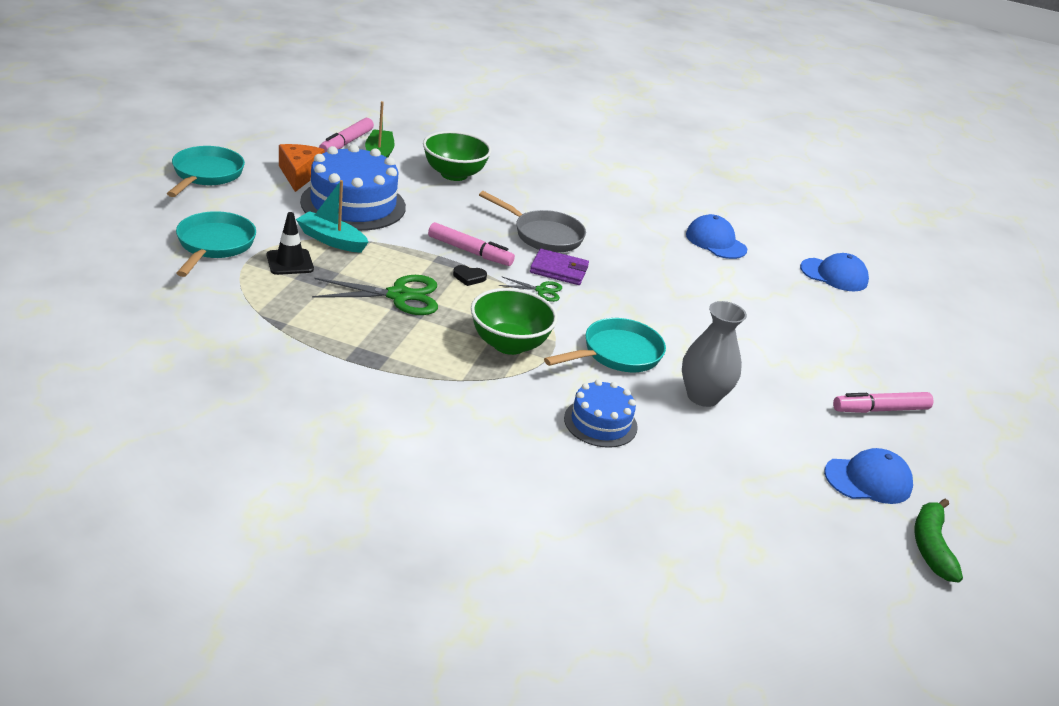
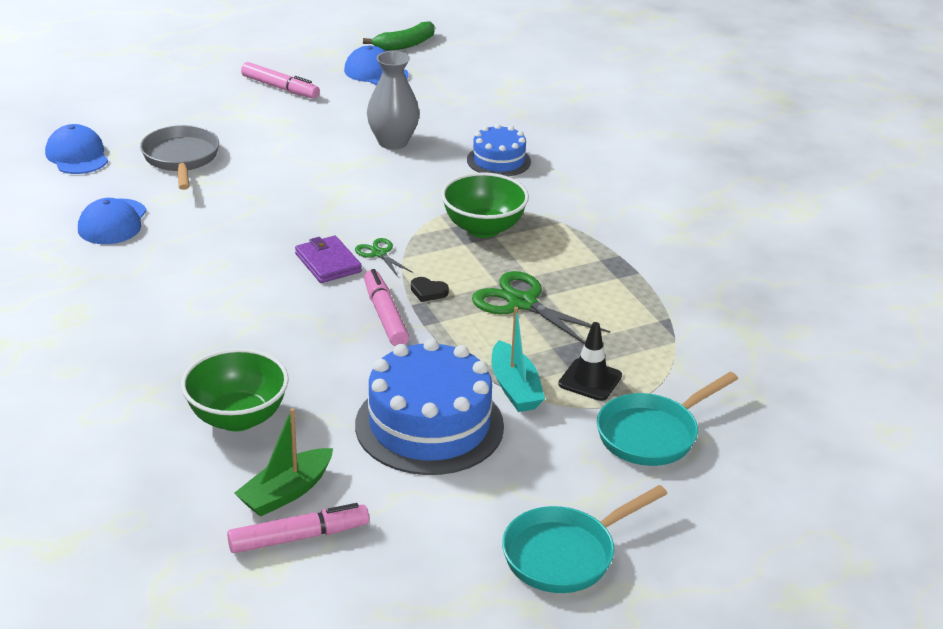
camera: 130 degrees left, 0 degrees up
(299, 175) = (439, 502): orange cheese -> none
(469, 277) = (428, 292): black heart -> black heart turned 150 degrees clockwise
(543, 235) = (276, 300): grey pan -> grey pan (181, 159)
(617, 354) = (405, 188): turquoise pan -> none

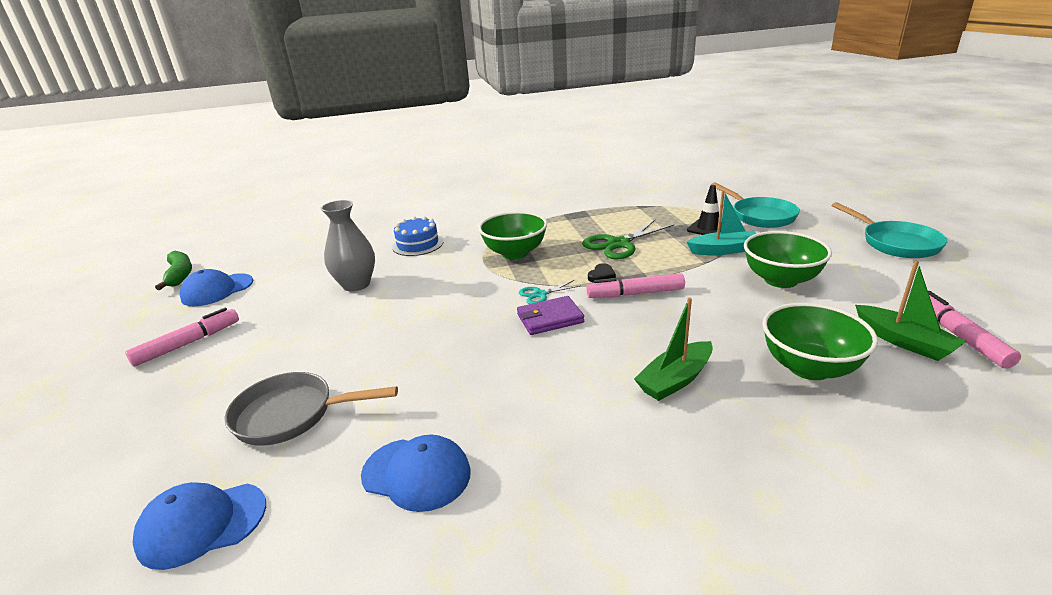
camera: 75 degrees left, 5 degrees down
(220, 336) = (675, 380): none -> green boat
(379, 253) = (540, 294): green scissors -> turquoise scissors
(429, 425) = (780, 280): blue cake -> green bowl

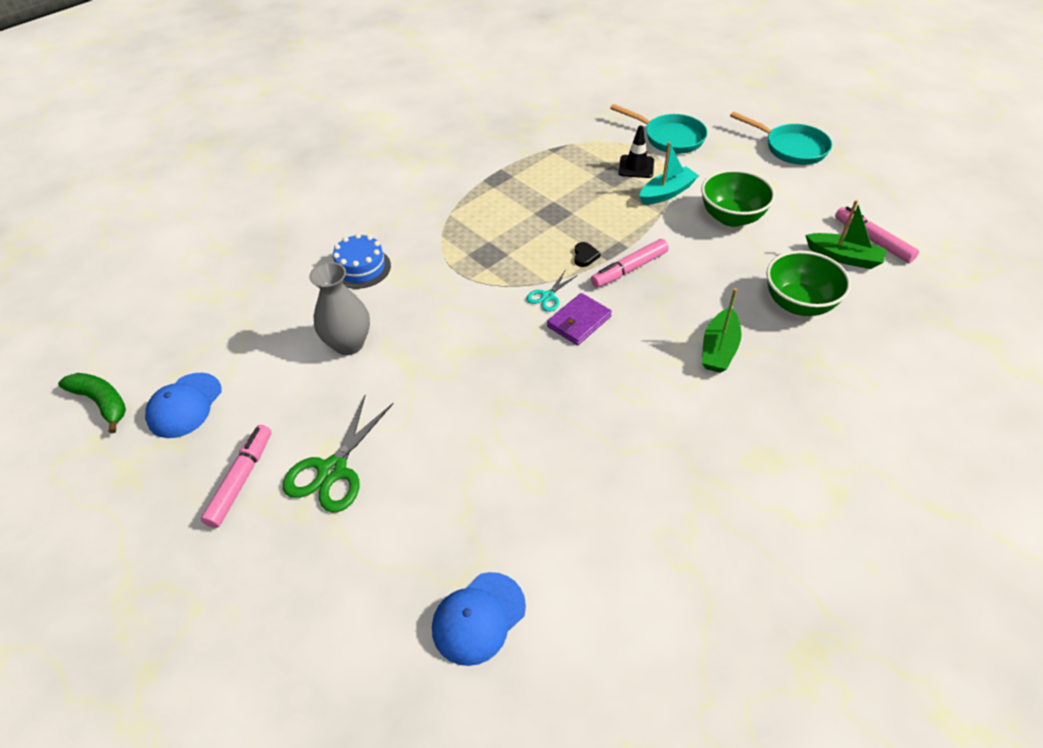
camera: 30 degrees left, 20 degrees up
(292, 415) = (446, 503): grey pan -> none
(416, 473) = (601, 505): blue cap -> none
(515, 253) = (479, 250): green bowl -> none
(618, 244) = (570, 210): green scissors -> green scissors (332, 470)

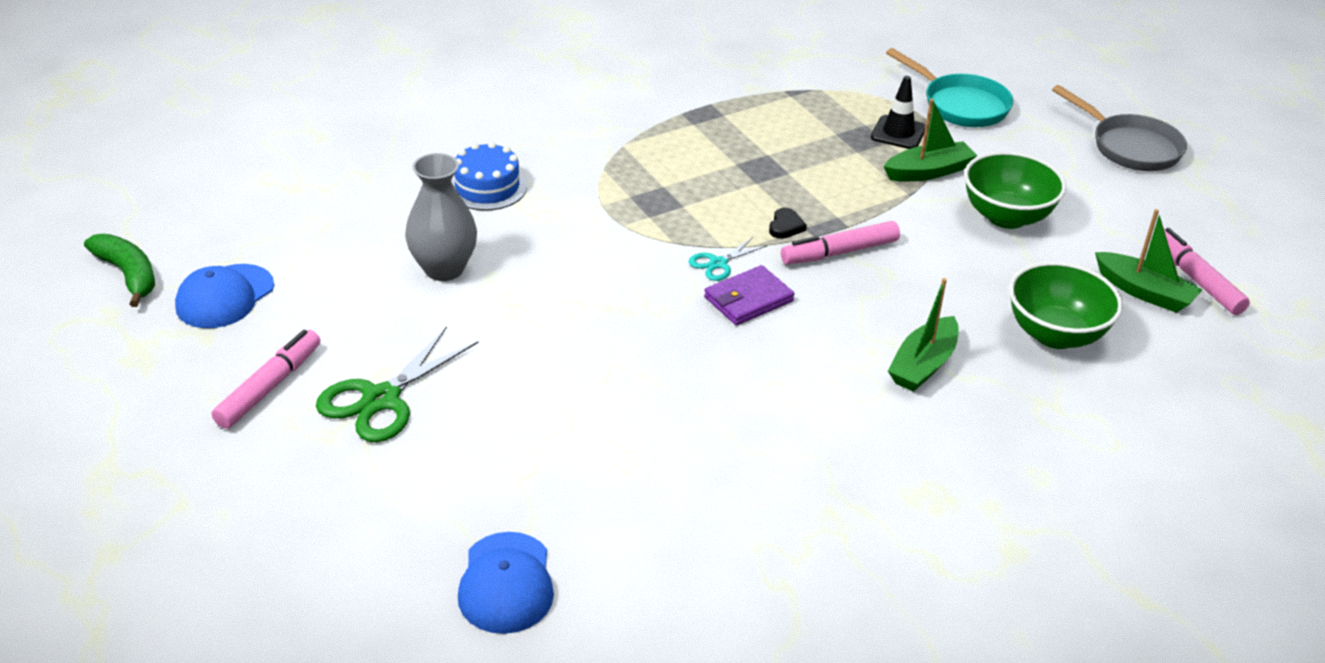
camera: 10 degrees right, 10 degrees down
(478, 618) = (506, 583): blue cap -> blue cap turned 60 degrees counterclockwise
(667, 193) = (928, 172): turquoise boat -> green boat
(791, 148) = (1130, 147): turquoise pan -> grey pan

